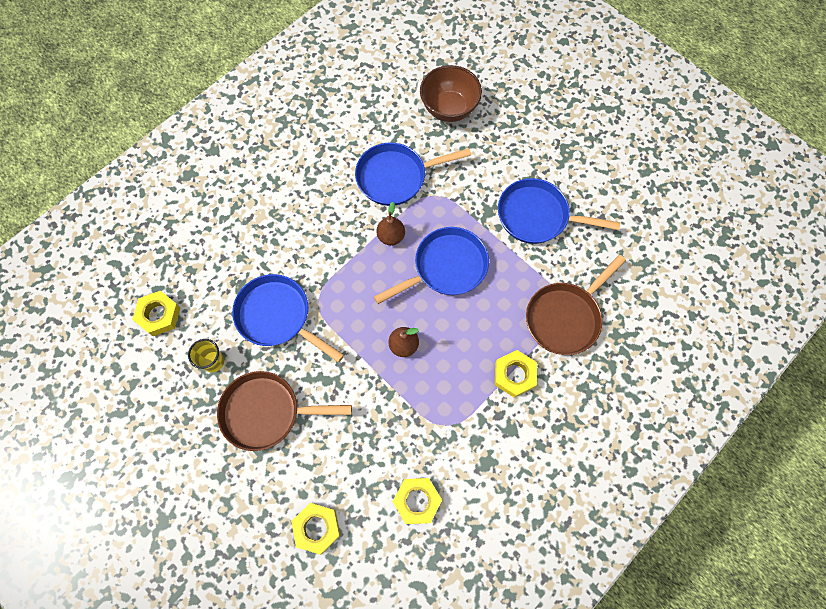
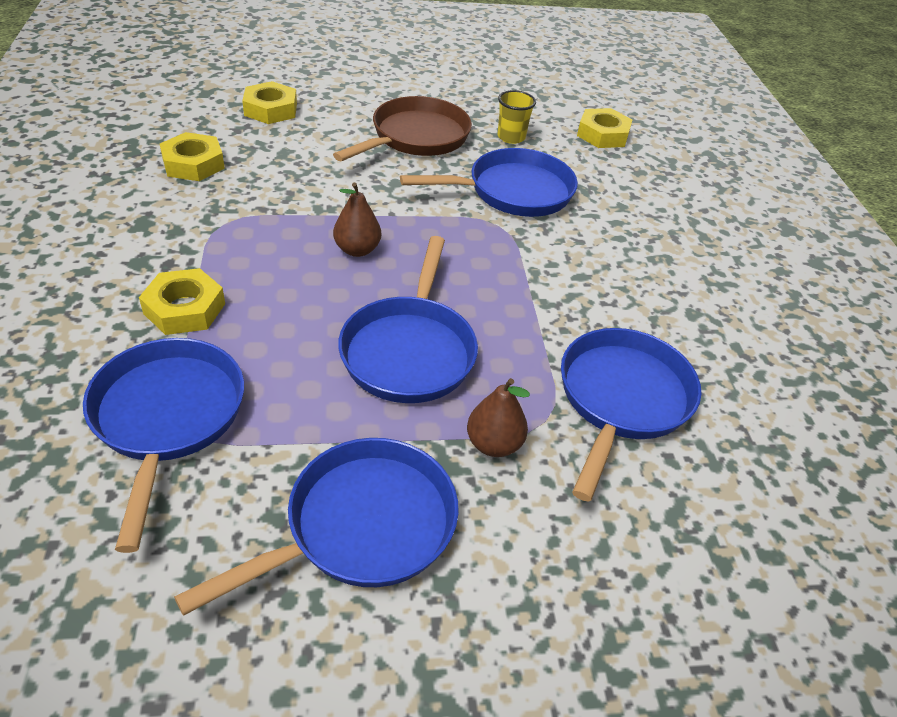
camera: 125 degrees right, 25 degrees down
(391, 236) = (520, 331): brown pear -> brown pear (494, 444)
(449, 109) = (723, 575): brown bowl -> none
(565, 317) = (167, 418): brown pan -> blue pan

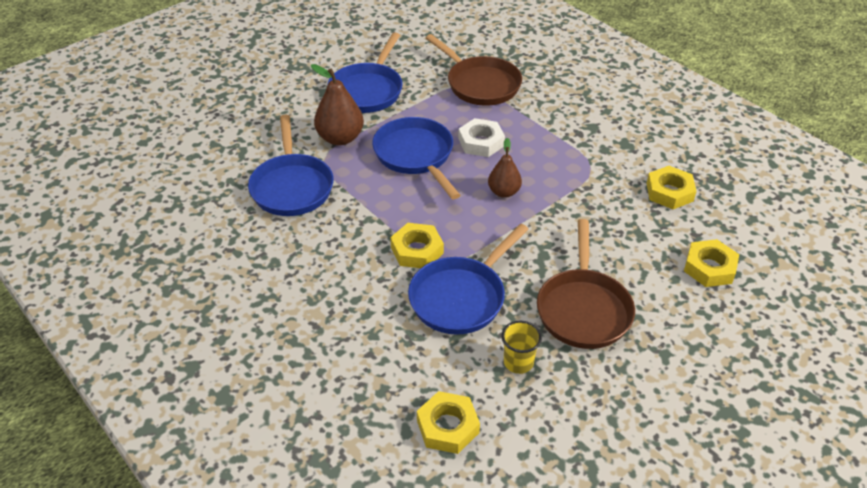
camera: 150 degrees right, 0 degrees up
(167, 418) = (480, 84): blue pan -> brown pan
(184, 308) = (538, 120): yellow nut -> yellow nut (417, 250)
(302, 320) = (481, 142): none -> white nut
(494, 444) = (340, 138): brown pear -> brown pear, size x1.55

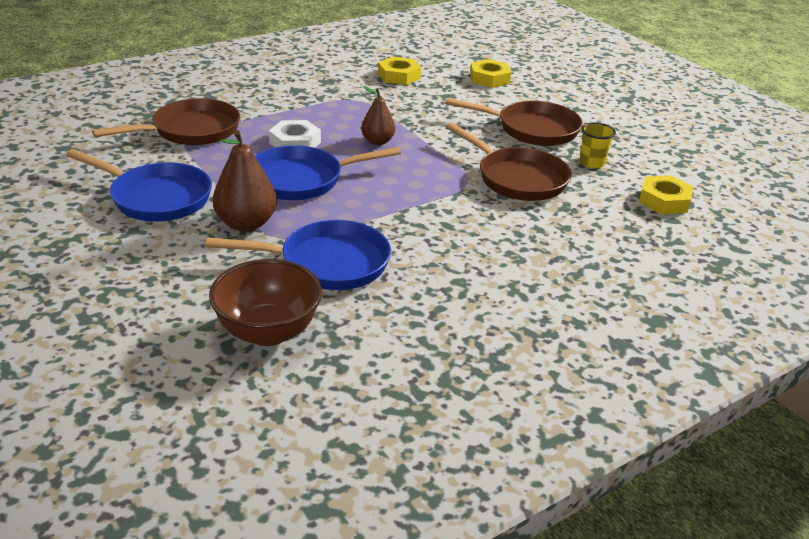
camera: 85 degrees left, 10 degrees down
(207, 170) = (268, 332): none -> brown bowl
(417, 250) = (452, 193): yellow nut -> none
(461, 297) = (517, 178): blue pan -> brown pan

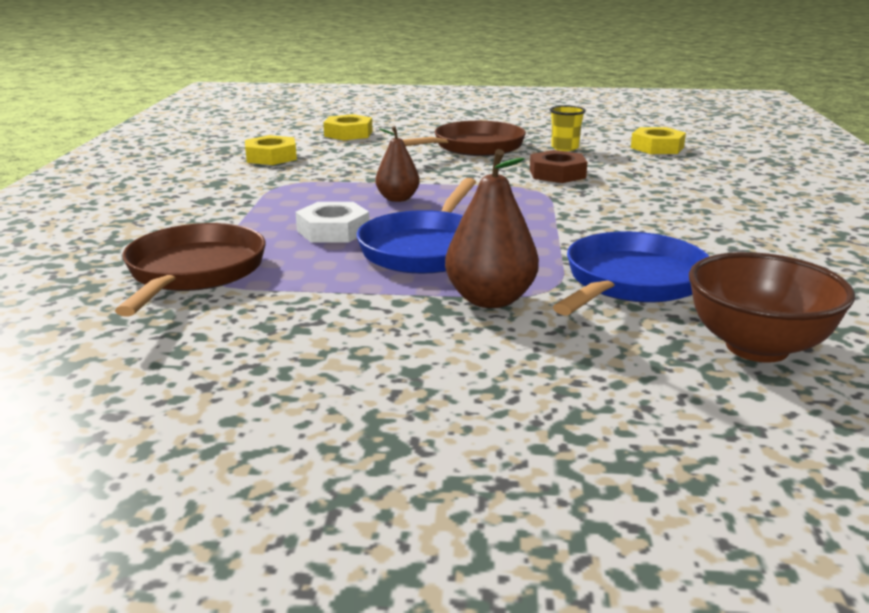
camera: 50 degrees left, 10 degrees down
(156, 198) = (344, 335): blue pan -> none
(517, 178) = (557, 174): brown pan -> brown nut

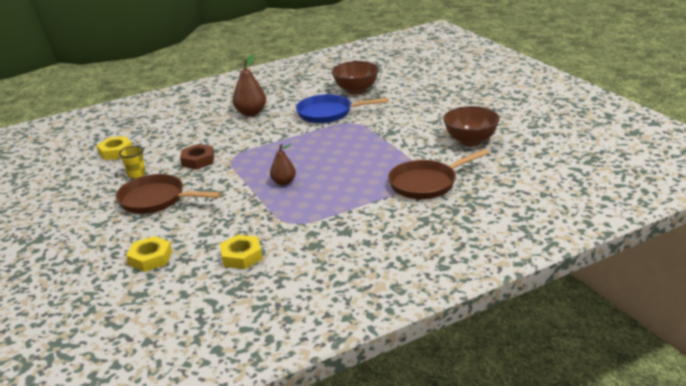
camera: 120 degrees left, 5 degrees up
(241, 370) = (470, 141): none -> brown bowl
(333, 231) = (346, 178): white nut -> none
(426, 249) = (341, 152): blue pan -> none
(490, 299) = (373, 127): brown pear -> brown pear (251, 113)

